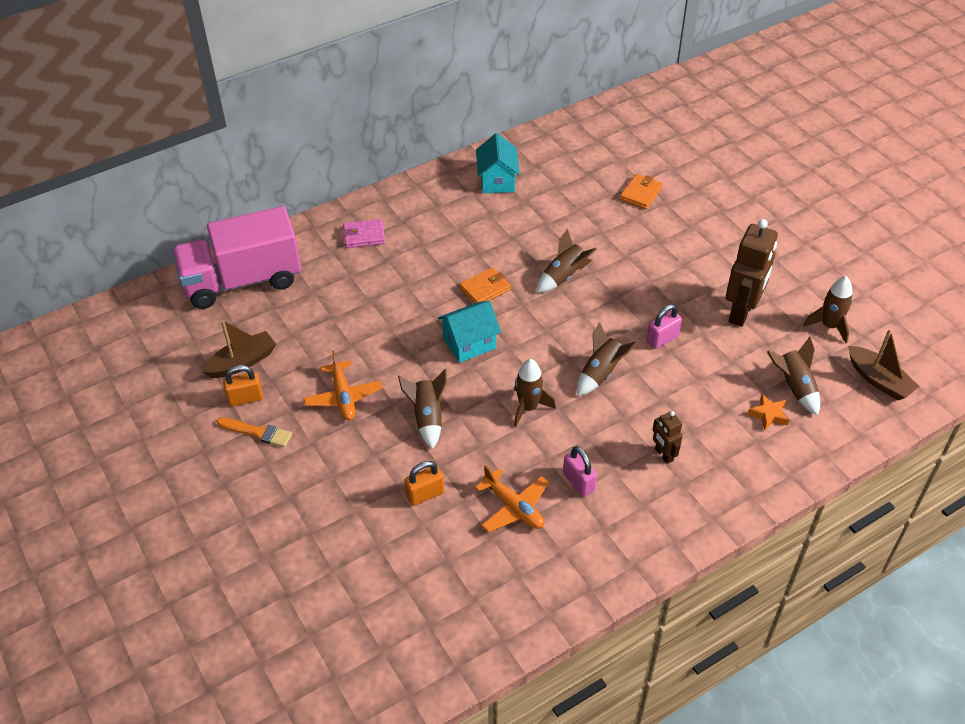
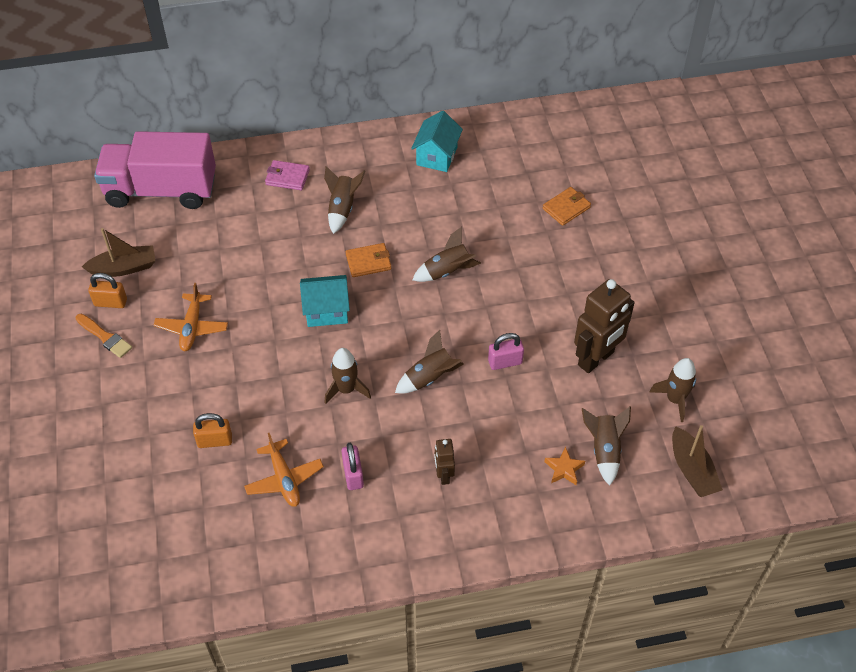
camera: 20 degrees right, 5 degrees up
(427, 417) = (253, 370): brown rocket -> brown rocket (342, 209)

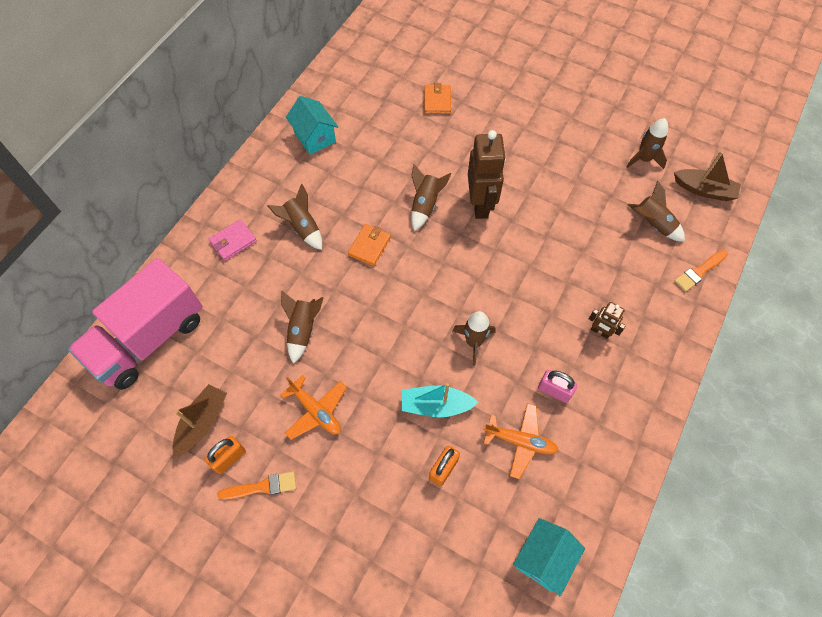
camera: 50 degrees left, 10 degrees up
(265, 400) = (435, 405): none -> turquoise boat
(326, 311) = (389, 305): turquoise house -> turquoise house (543, 558)
(429, 377) = (509, 281): brown rocket -> brown rocket (303, 330)
(505, 362) = (535, 227): pink padlock -> none
(564, 469) = (650, 257): orange star -> none
(588, 518) = (699, 272): none -> orange brush
(596, 359) = (577, 176): brown robot -> brown robot (480, 204)

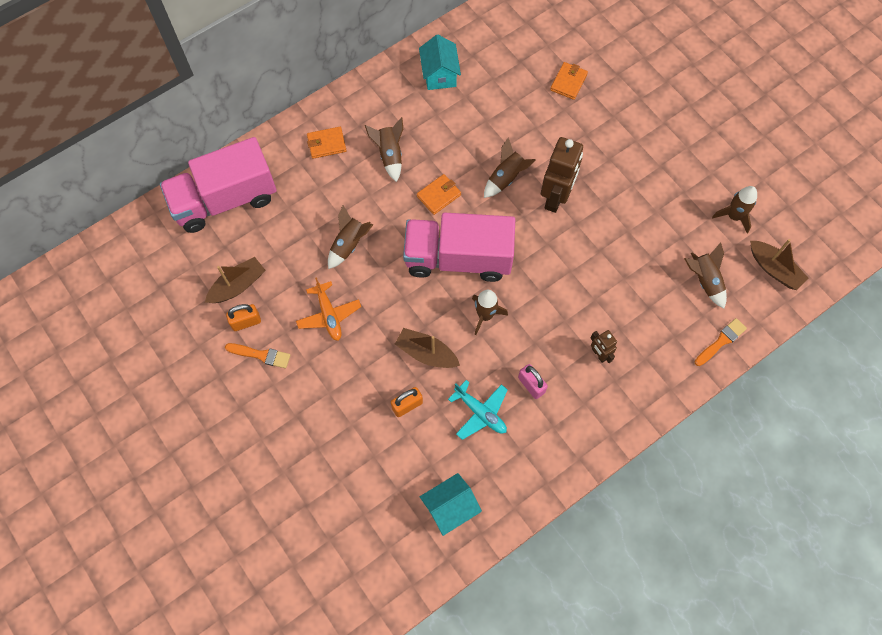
camera: 25 degrees right, 5 degrees up
(233, 241) = (326, 144): pink wallet -> orange wallet
(418, 298) = (458, 258): none -> pink truck
(435, 405) = (426, 353): turquoise boat -> brown boat
(520, 441) = (480, 412): orange plane -> turquoise plane
(699, 272) = (721, 341): orange brush -> orange brush turned 150 degrees clockwise

